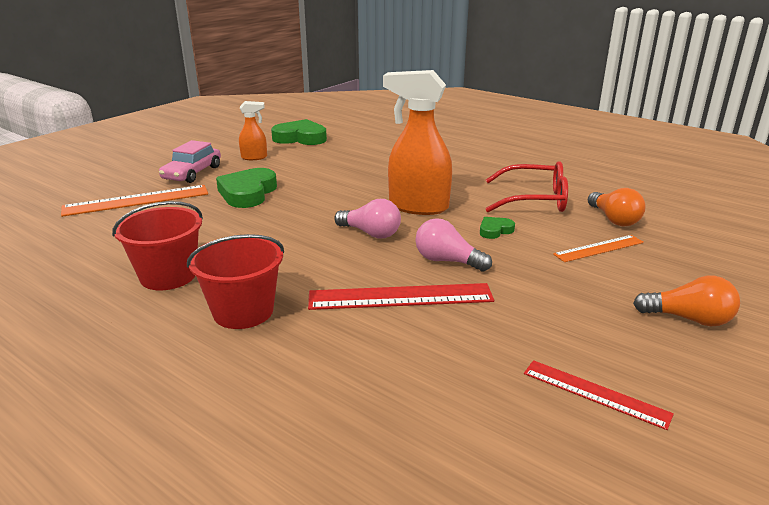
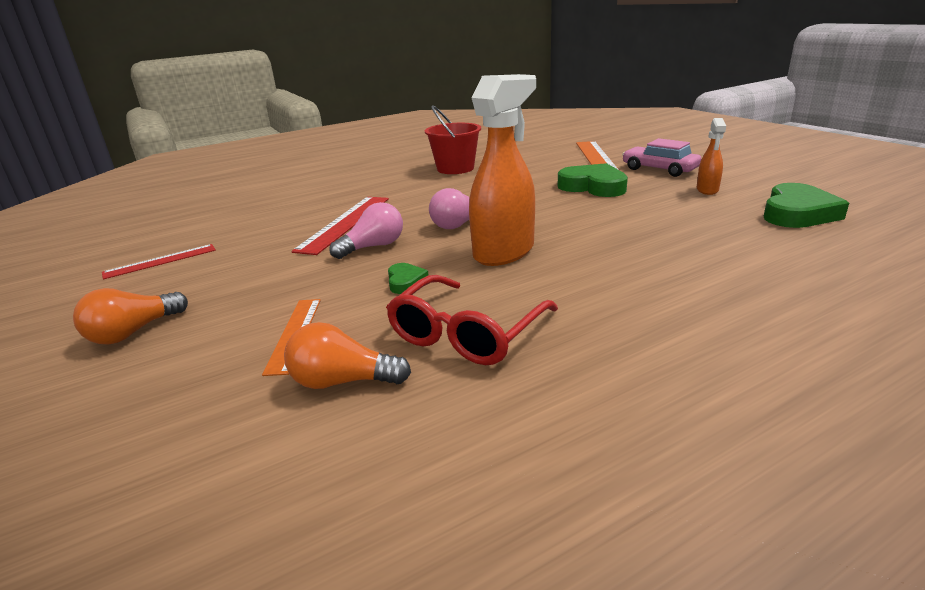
camera: 115 degrees right, 0 degrees up
(243, 311) = (388, 184): red bucket -> none

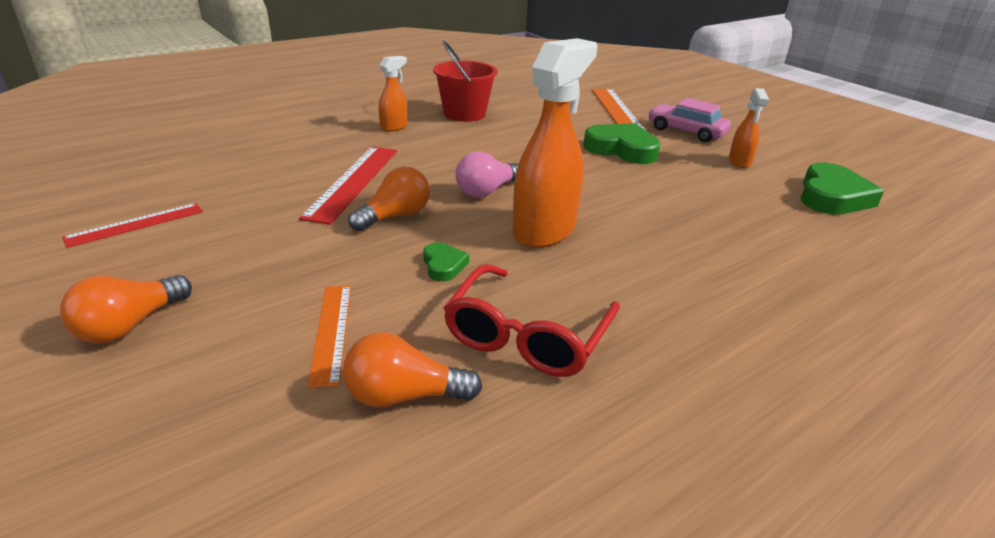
camera: 10 degrees left, 5 degrees up
(373, 247) = (395, 216): pink light bulb -> orange light bulb
(391, 182) = (394, 127): none -> orange spray bottle

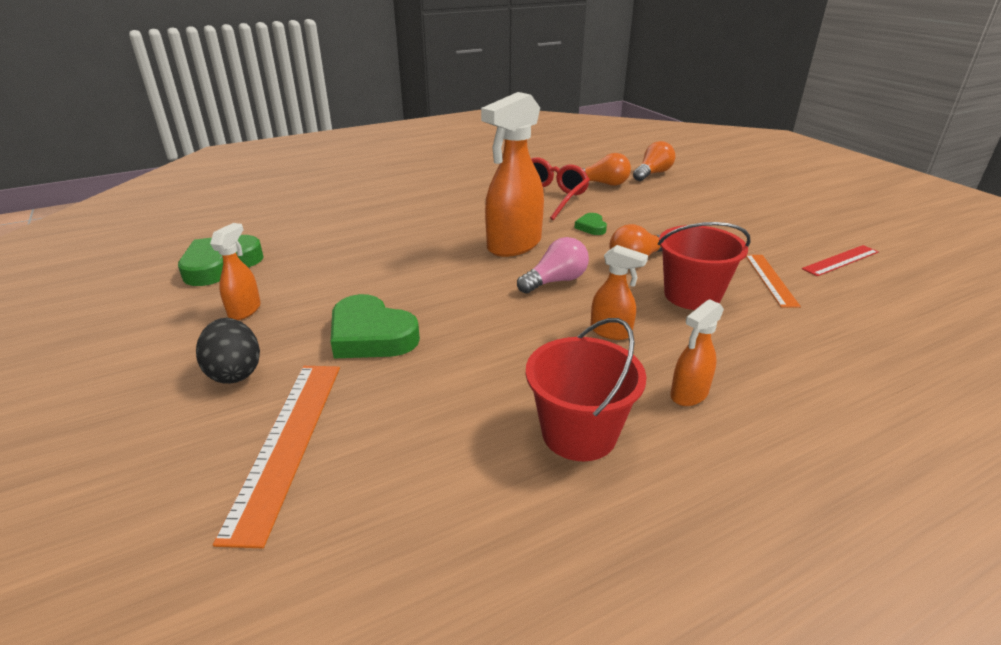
camera: 170 degrees left, 0 degrees up
(130, 325) = (756, 208): orange light bulb -> orange light bulb (652, 173)
(331, 332) = (647, 202): orange ruler -> orange ruler (770, 279)
(353, 182) = (692, 295): red ruler -> red bucket
(438, 155) = (611, 332): none -> orange spray bottle
(686, 131) = (235, 372): pink car -> black egg

